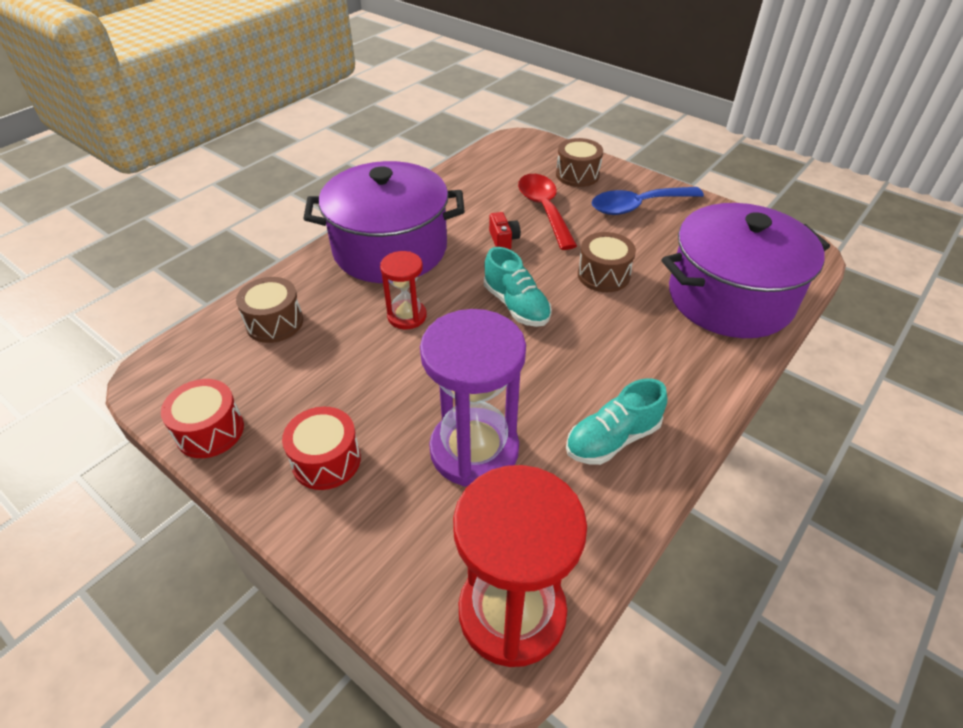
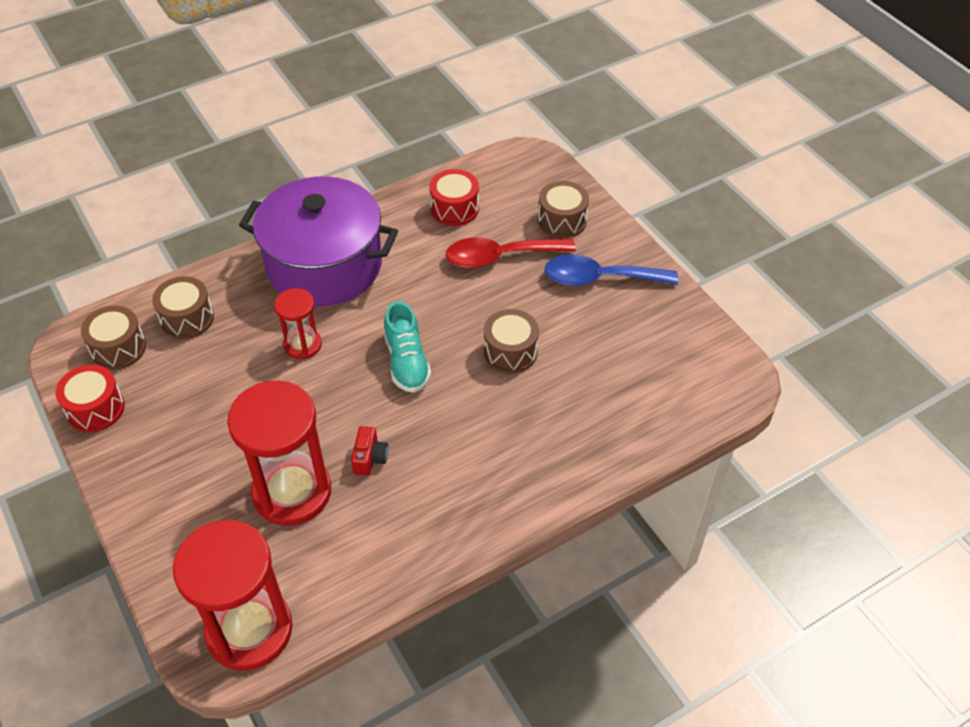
camera: 20 degrees right, 5 degrees up
(211, 367) = (118, 348): none -> brown drum
(326, 460) = (172, 463): red drum -> red drum (454, 209)
(474, 450) = (292, 492): purple hourglass -> red hourglass
(503, 240) = (437, 284): red camera -> red camera (370, 458)
(544, 209) = (499, 257): red spoon -> red spoon turned 105 degrees counterclockwise
(612, 439) = (412, 519): turquoise shoe -> none
(730, 298) = (618, 413): purple pot -> none

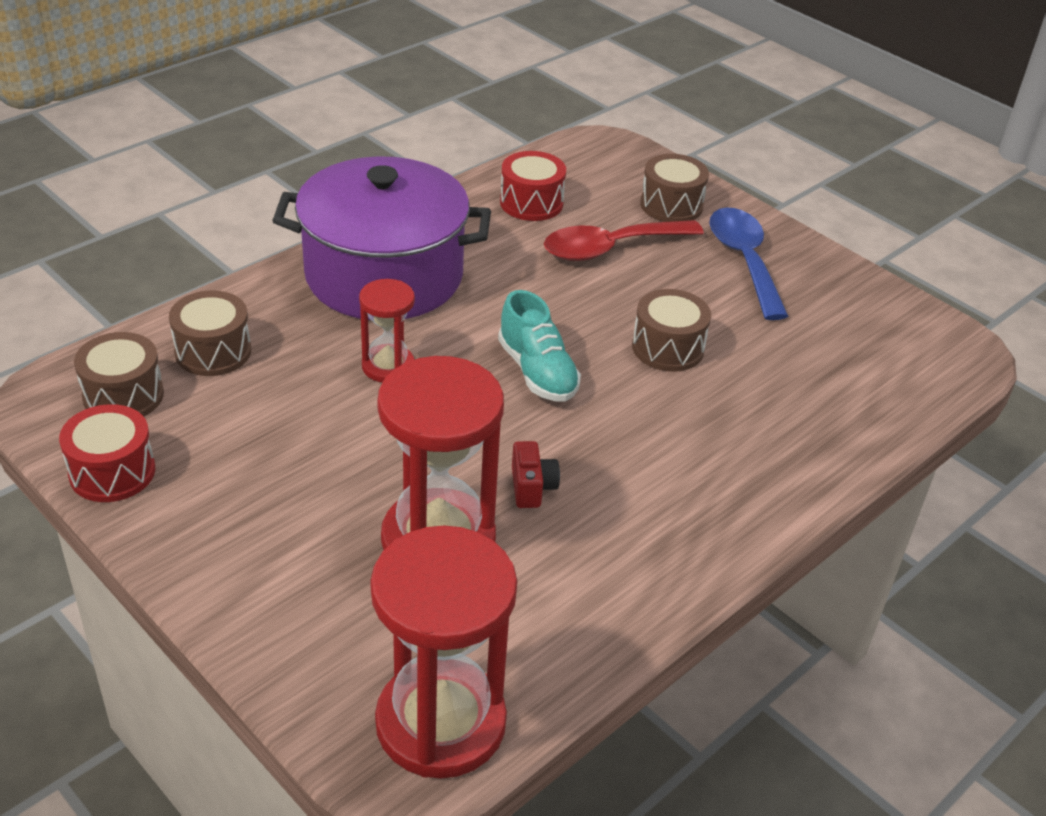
camera: 15 degrees left, 10 degrees down
(599, 278) = (744, 260): blue spoon -> blue spoon turned 90 degrees clockwise

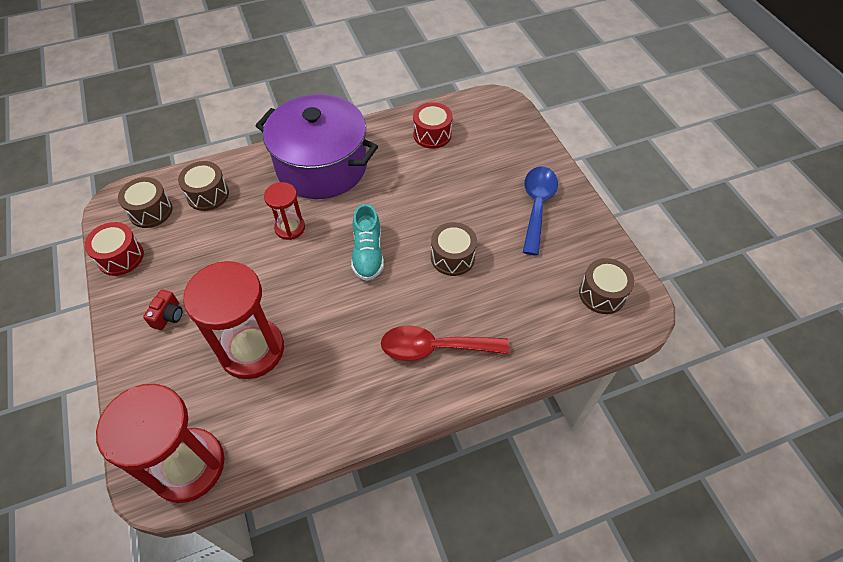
camera: 25 degrees right, 15 degrees up
(532, 487) = (320, 331): red camera -> red camera (168, 316)
(610, 248) = (460, 177): red spoon -> red spoon (434, 348)
(671, 205) = (515, 155): brown drum -> brown drum (602, 294)

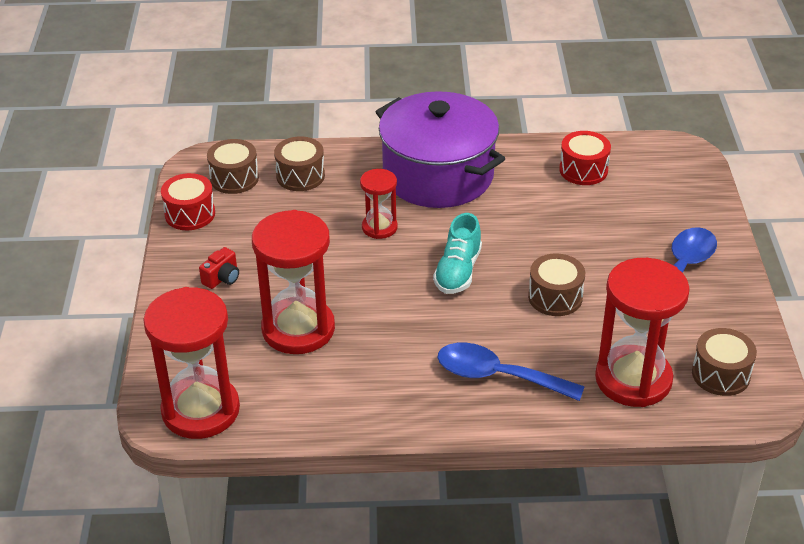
camera: 20 degrees right, 15 degrees down
(434, 348) = (497, 376): red spoon -> blue spoon
(540, 318) = (633, 379): none -> red hourglass

